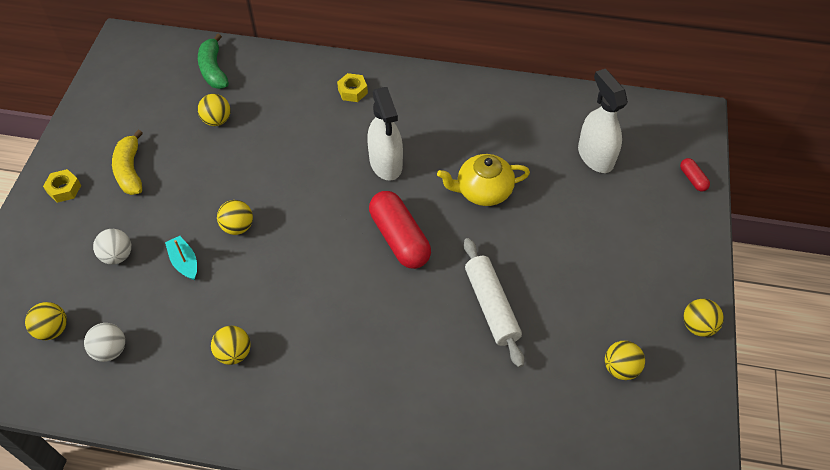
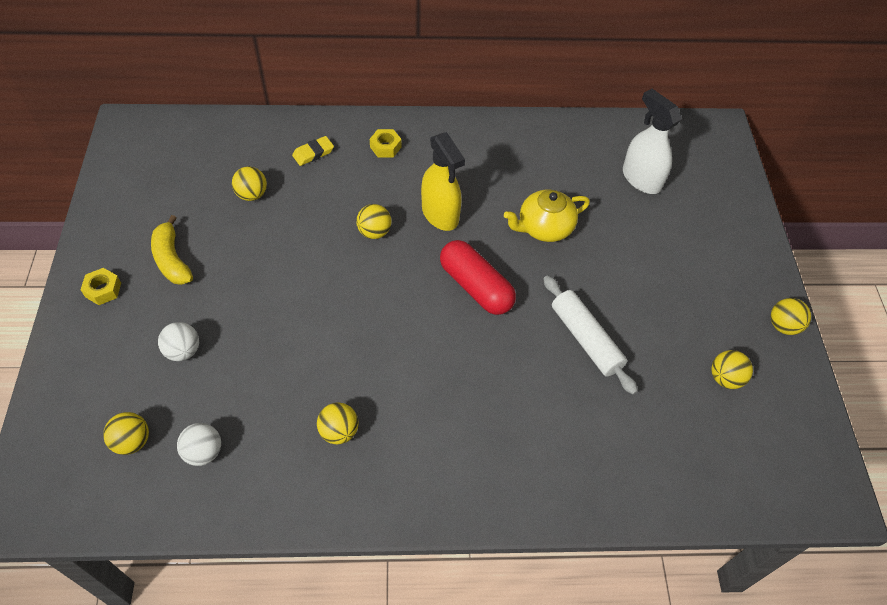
camera: 15 degrees left, 0 degrees up
(184, 262) = (258, 346): turquoise boat -> none
(213, 70) = (233, 143): green banana -> none
(238, 227) = (305, 301): yellow ball -> yellow ball (374, 232)
(283, 88) = (313, 153): none -> yellow eraser
(386, 163) = (440, 214): white spray bottle -> yellow spray bottle
(692, 179) = (737, 188): red capsule -> none

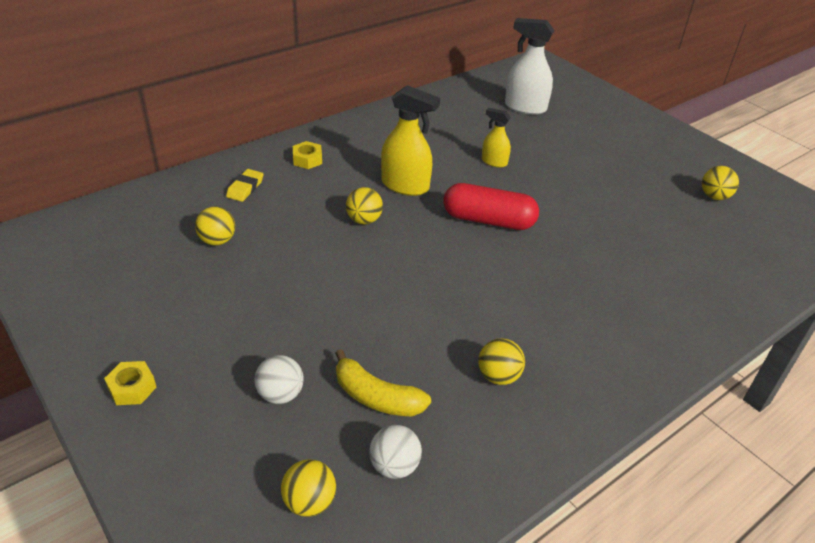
camera: 35 degrees left, 15 degrees down
(172, 259) = (186, 326): yellow banana -> yellow banana (376, 397)
(544, 228) = (494, 162): yellow teapot -> yellow spray bottle
(585, 339) = (604, 216): white rolling pin -> none
(783, 326) = (709, 152): yellow ball -> none

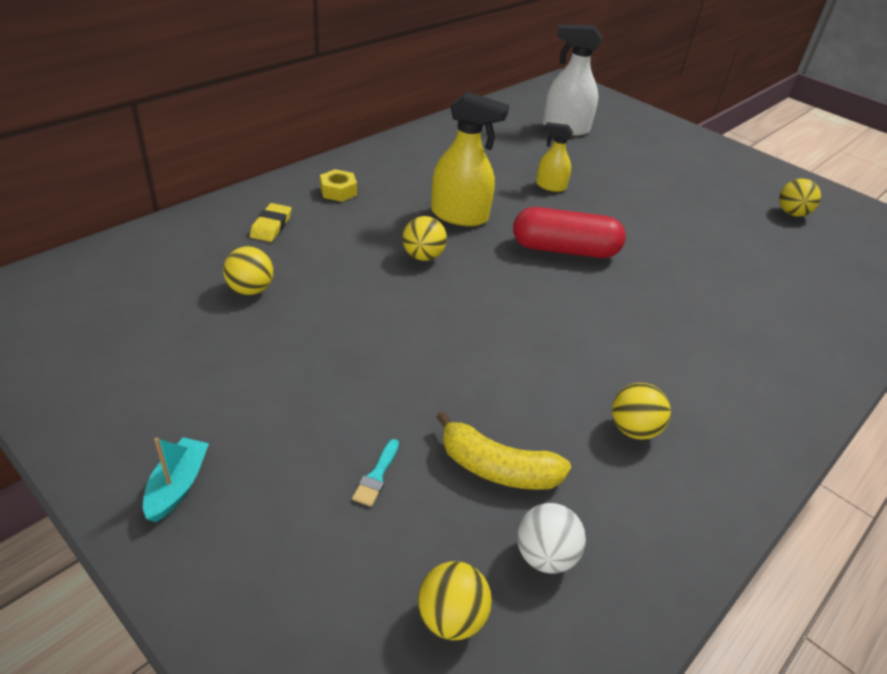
camera: 10 degrees left, 0 degrees up
(132, 388) = (178, 485): yellow nut -> turquoise boat
(280, 394) = (376, 476): white ball -> turquoise brush

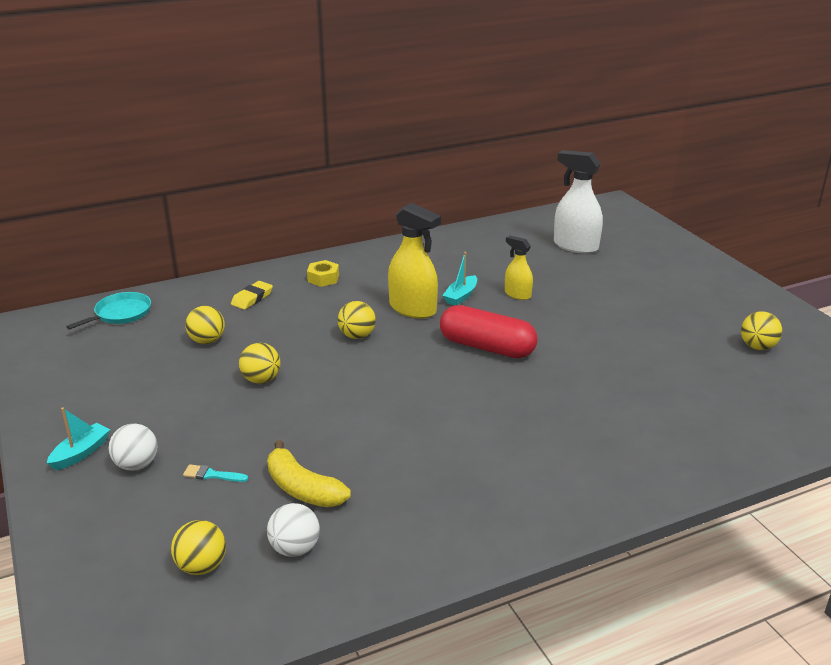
camera: 25 degrees right, 10 degrees down
(112, 269) = (120, 313): none -> turquoise pan
(268, 485) = (136, 465): none -> white ball
(376, 476) = (212, 475): turquoise brush -> turquoise brush turned 60 degrees clockwise
(498, 195) = (461, 296): none -> turquoise boat
(633, 429) = (434, 486): yellow ball -> yellow ball (261, 379)

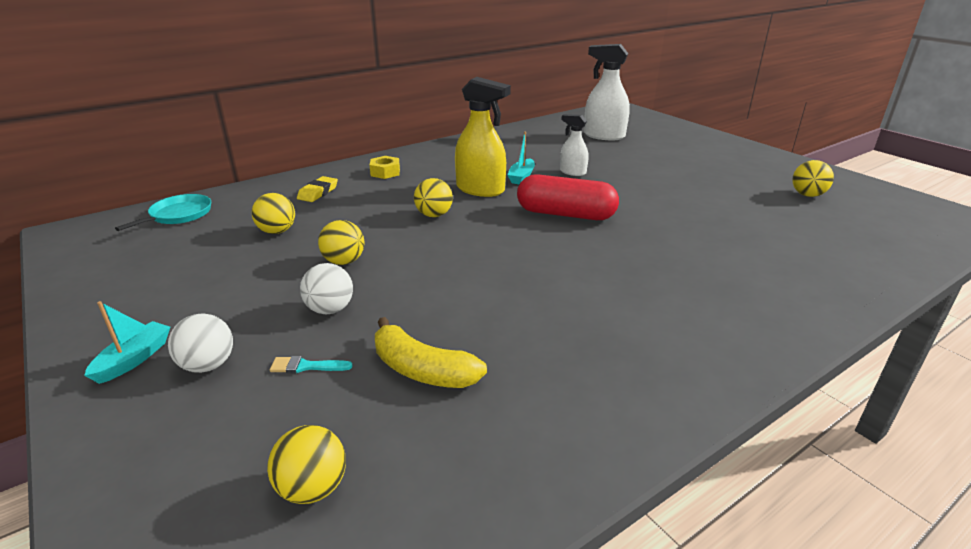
camera: 10 degrees left, 0 degrees up
(295, 548) = (434, 446): white ball -> white ball (330, 309)
(517, 294) = (572, 172): yellow spray bottle -> white spray bottle

